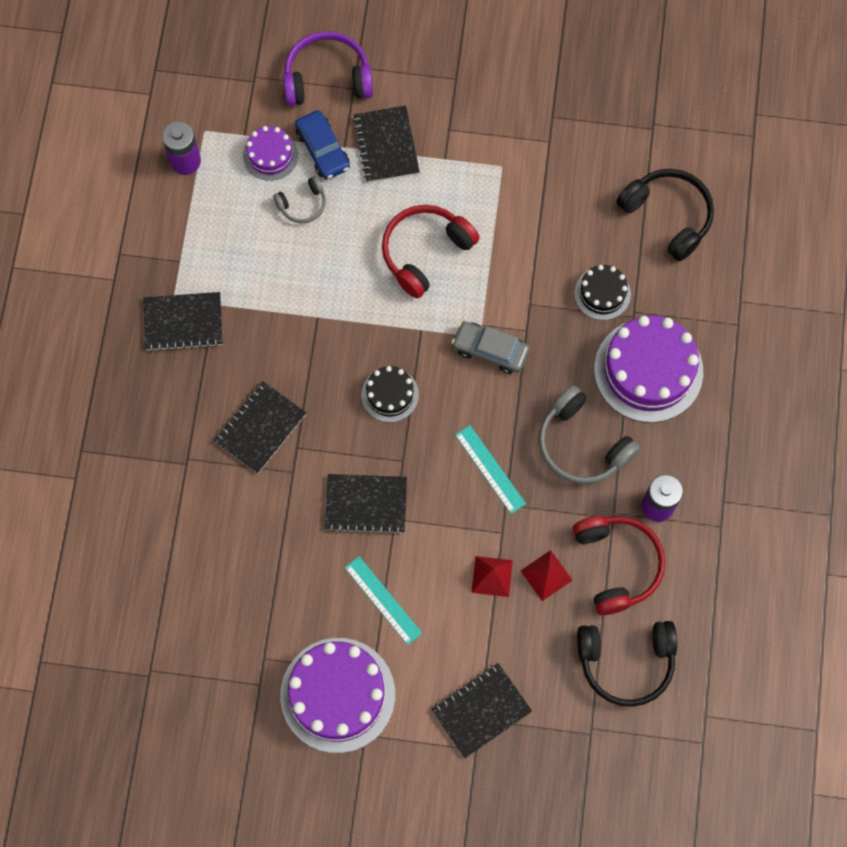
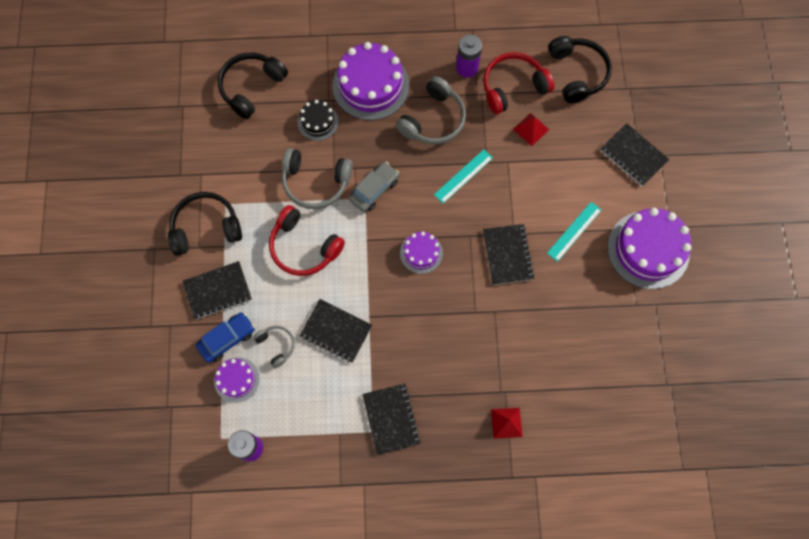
camera: 100 degrees left, 0 degrees up
(260, 428) = (465, 341): black notebook -> black notebook (336, 331)
(327, 78) = (162, 347): purple headphones -> none
(390, 394) = (421, 253): black cake -> purple cake
(473, 140) = (206, 228): none -> black headphones
(490, 350) = (374, 190): grey car -> grey car turned 150 degrees counterclockwise
(492, 576) = (540, 163): red pyramid -> red pyramid (506, 423)
(513, 279) = (316, 182): none -> grey headphones

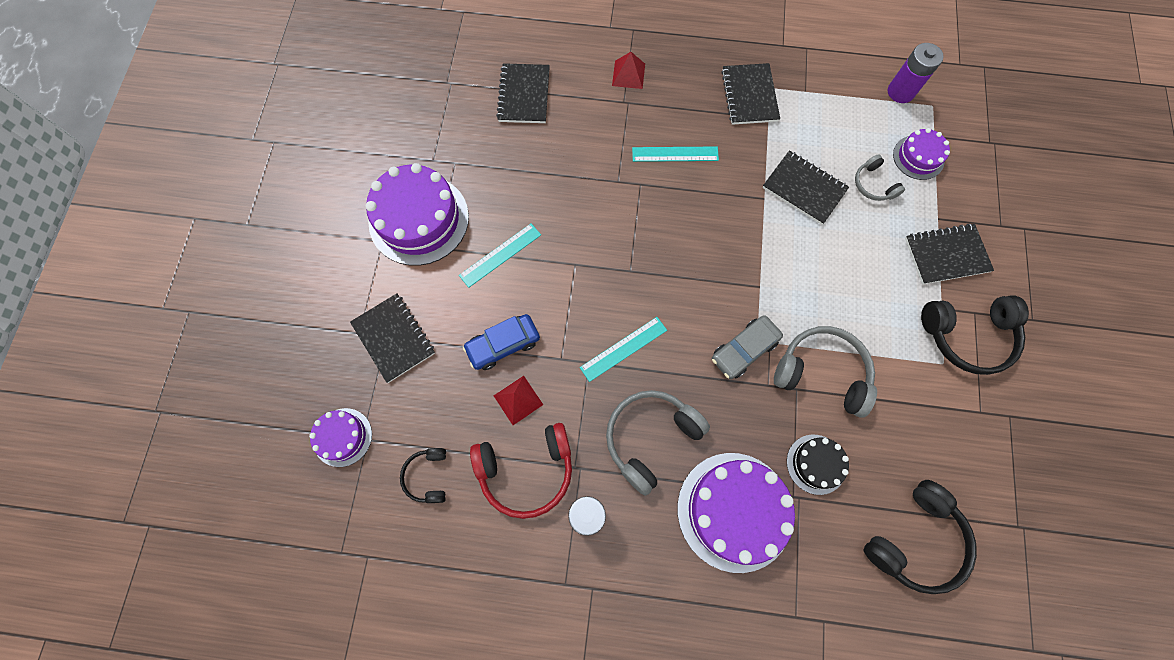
camera: 170 degrees left, 0 degrees up
(227, 339) = (931, 200): blue car -> blue car (503, 345)
(304, 247) = (840, 290): red headphones -> none
(421, 253) = (693, 260): purple cake -> purple cake (342, 437)
(450, 345) = (675, 154): none -> turquoise ruler
(507, 255) = (588, 240): black notebook -> black notebook (524, 95)
(577, 73) = (428, 476): black headphones -> black headphones, size x0.55

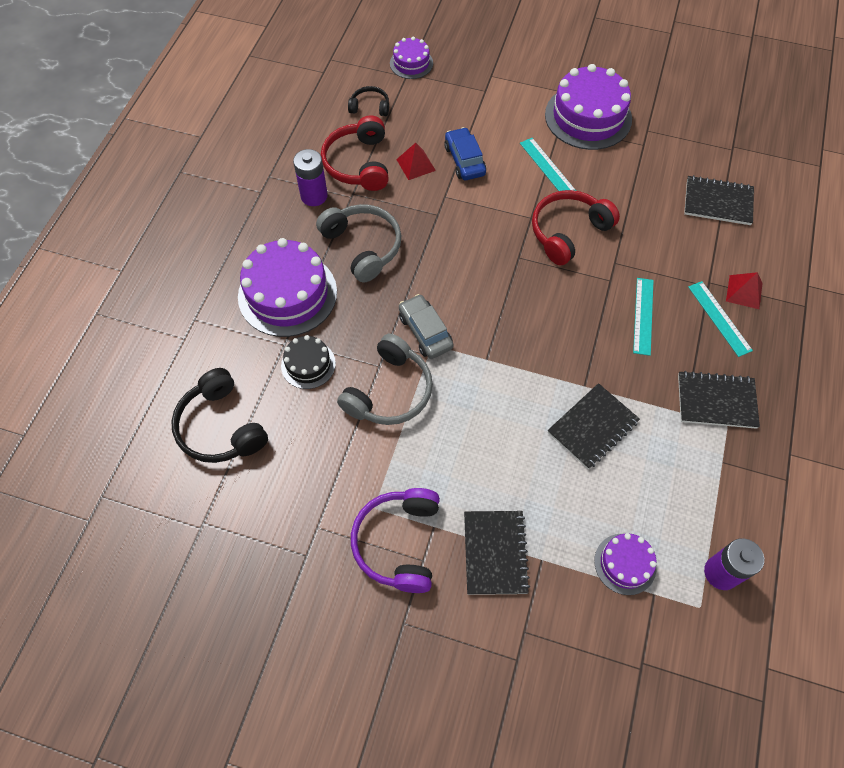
camera: 100 degrees right, 10 degrees down
(393, 338) = (483, 95): black notebook -> none
(587, 226) = (568, 232): none -> red headphones
(623, 348) = (445, 240): turquoise ruler -> turquoise ruler (719, 318)
(873, 184) = (592, 501): grey headphones -> none
(967, 336) = (398, 543): black headphones -> purple headphones

